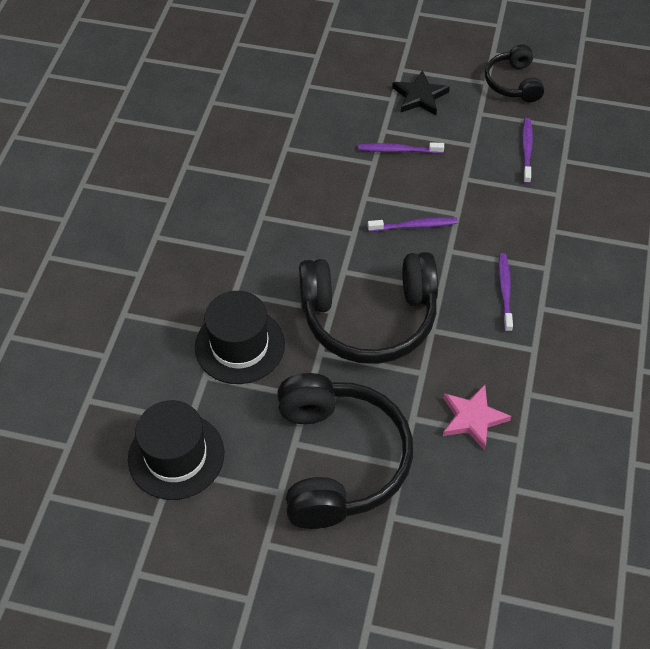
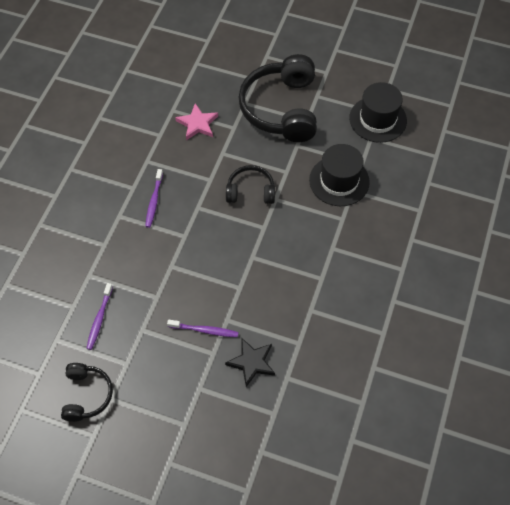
camera: 175 degrees left, 5 degrees up
(369, 318) = (250, 191): black headphones -> black headphones, size x0.52
(414, 226) = (206, 258): purple toothbrush -> none
(420, 96) = (174, 388): black star -> black star (251, 362)

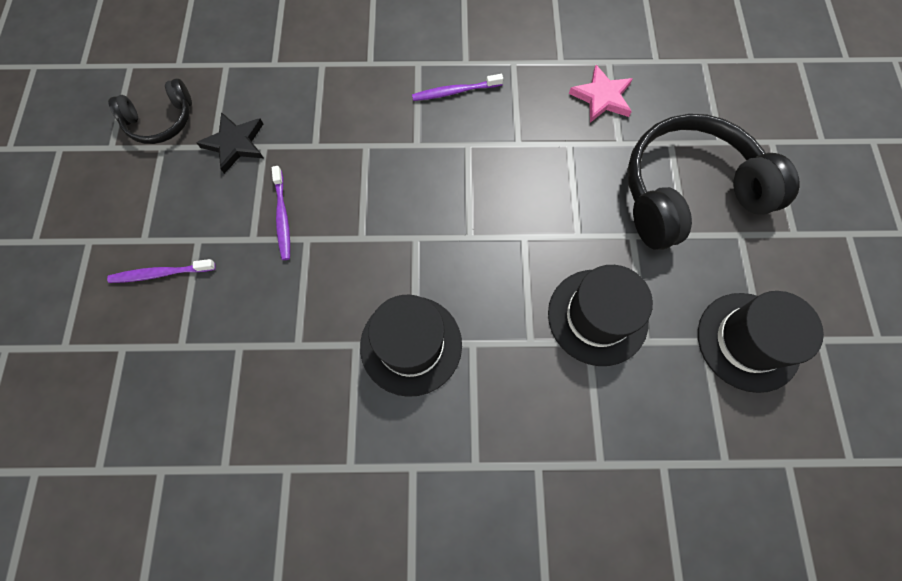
camera: 70 degrees right, 10 degrees up
(99, 319) = (265, 96): purple toothbrush -> purple toothbrush (161, 273)
(250, 191) = (522, 200): black headphones -> none
(251, 362) = (250, 291): black star -> black star (235, 144)
(321, 280) = (411, 345): none -> black hat

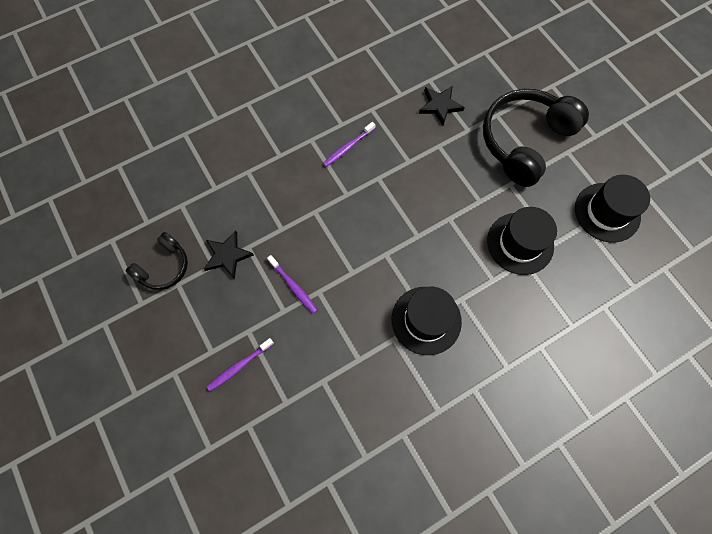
camera: 30 degrees left, 0 degrees up
(602, 97) = (440, 106): pink star -> black star

